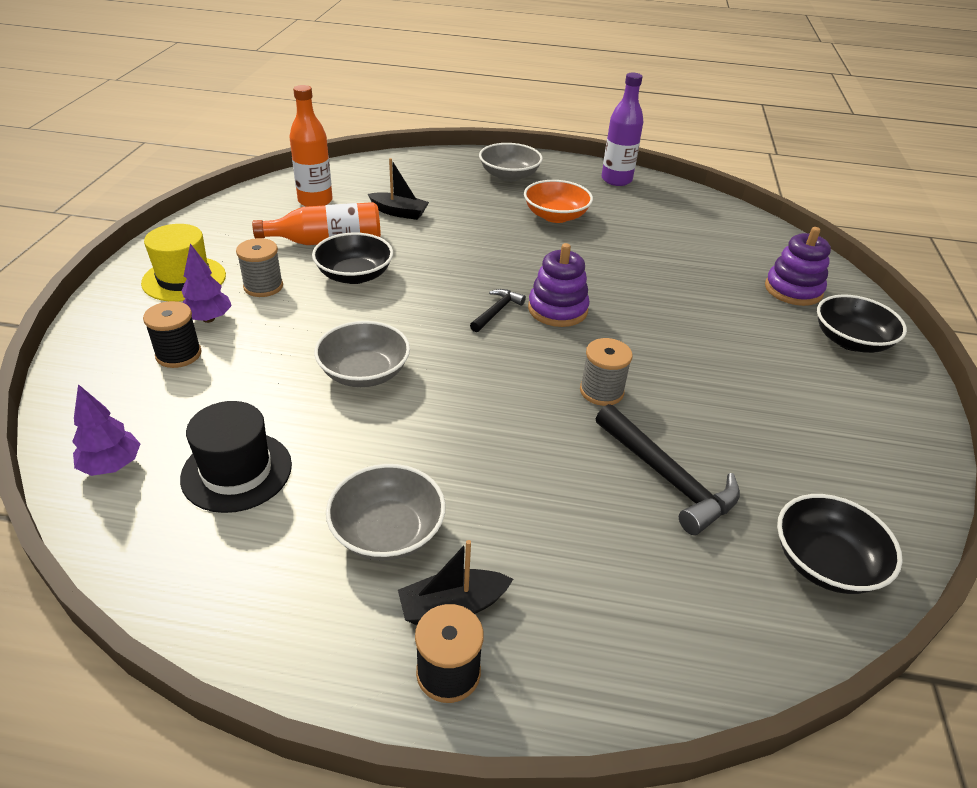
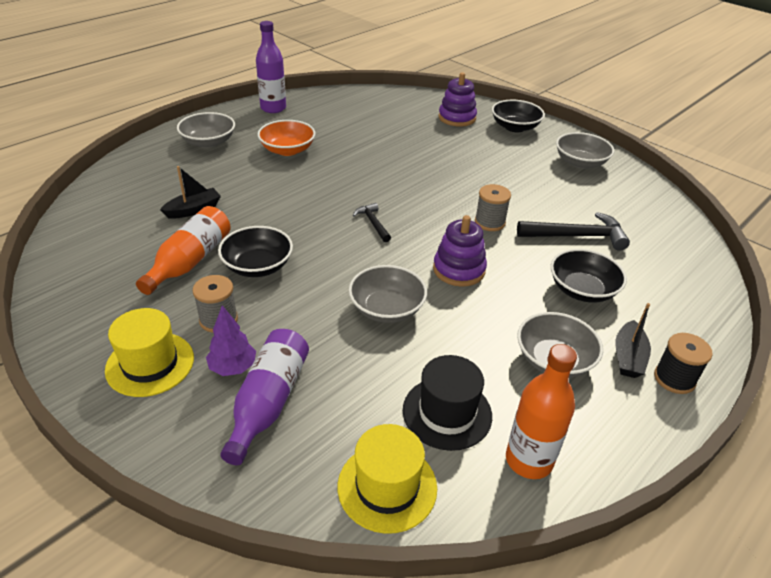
camera: 55 degrees left, 0 degrees up
(112, 466) = (387, 486): purple tree -> yellow hat
(178, 354) = (268, 402): black spool -> purple bottle
(315, 201) = (116, 243): orange bottle -> orange bottle (529, 460)
(557, 309) = (395, 199): purple stacking toy -> purple stacking toy (459, 270)
(825, 562) = (662, 221): black bowl -> black bowl (582, 290)
(857, 428) = (580, 162): none -> grey bowl

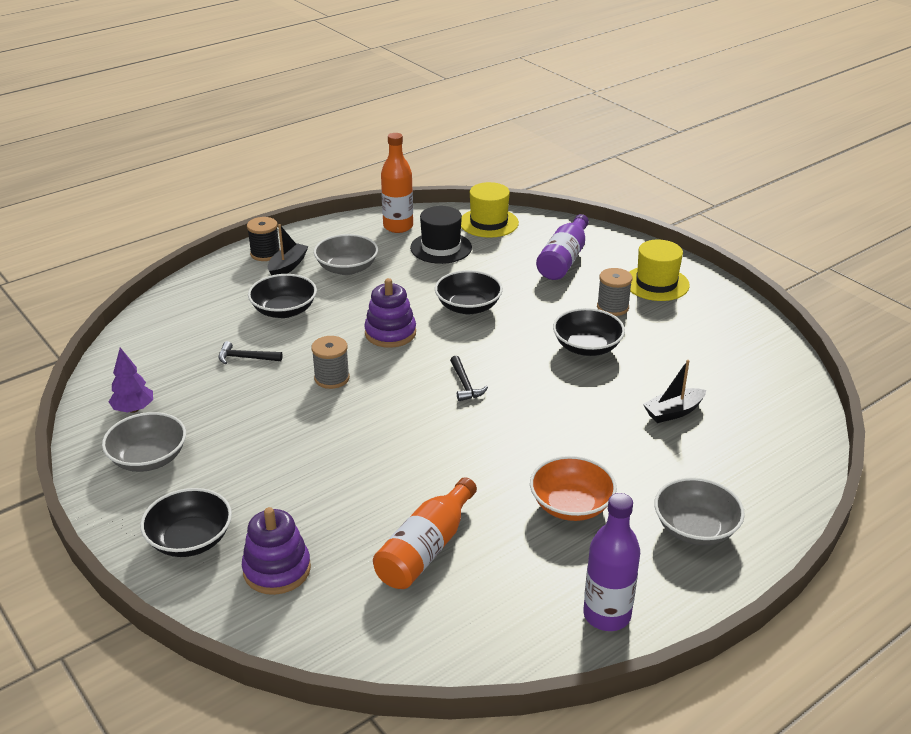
camera: 170 degrees left, 5 degrees down
(190, 261) = (655, 355): orange bottle -> orange bottle (426, 549)
(233, 367) = (593, 278): purple tree -> purple tree (133, 409)
(387, 309) = (468, 307): grey bowl -> black bowl
(577, 236) = (245, 358): black hammer -> black hammer, size x0.55

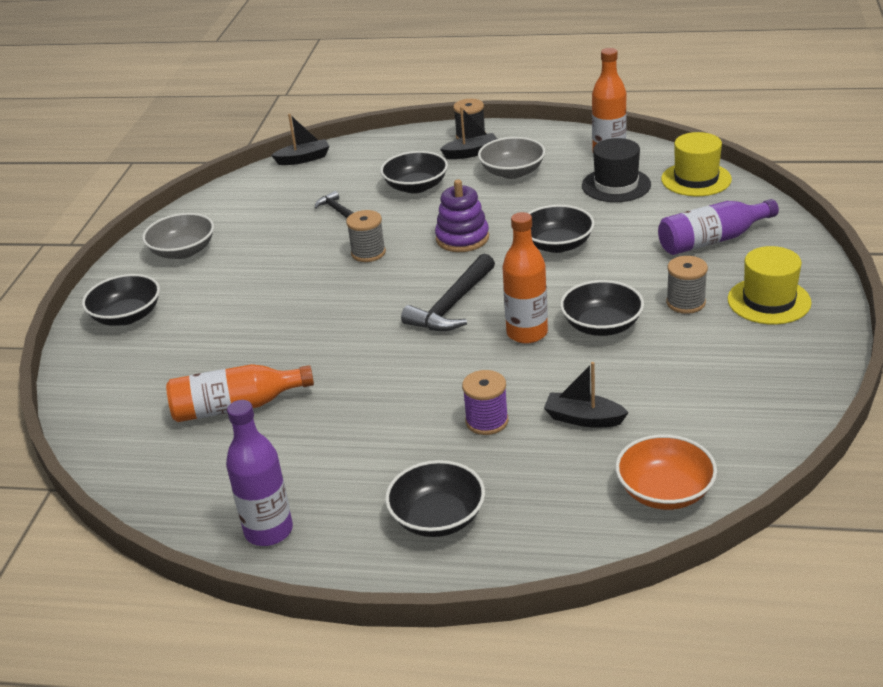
camera: 50 degrees right, 0 degrees up
(133, 409) = (222, 214): purple tree -> none
(135, 329) = (303, 159): none -> black boat
(277, 570) = (139, 364): purple stacking toy -> none
(465, 384) = (452, 305): black hammer -> black hammer, size x1.80
(548, 377) = (527, 333): none -> orange bottle
(571, 505) = (377, 439): orange bowl -> orange bowl (665, 491)
(620, 449) = (487, 421): none -> purple spool
(695, 528) = (437, 518): grey bowl -> black bowl

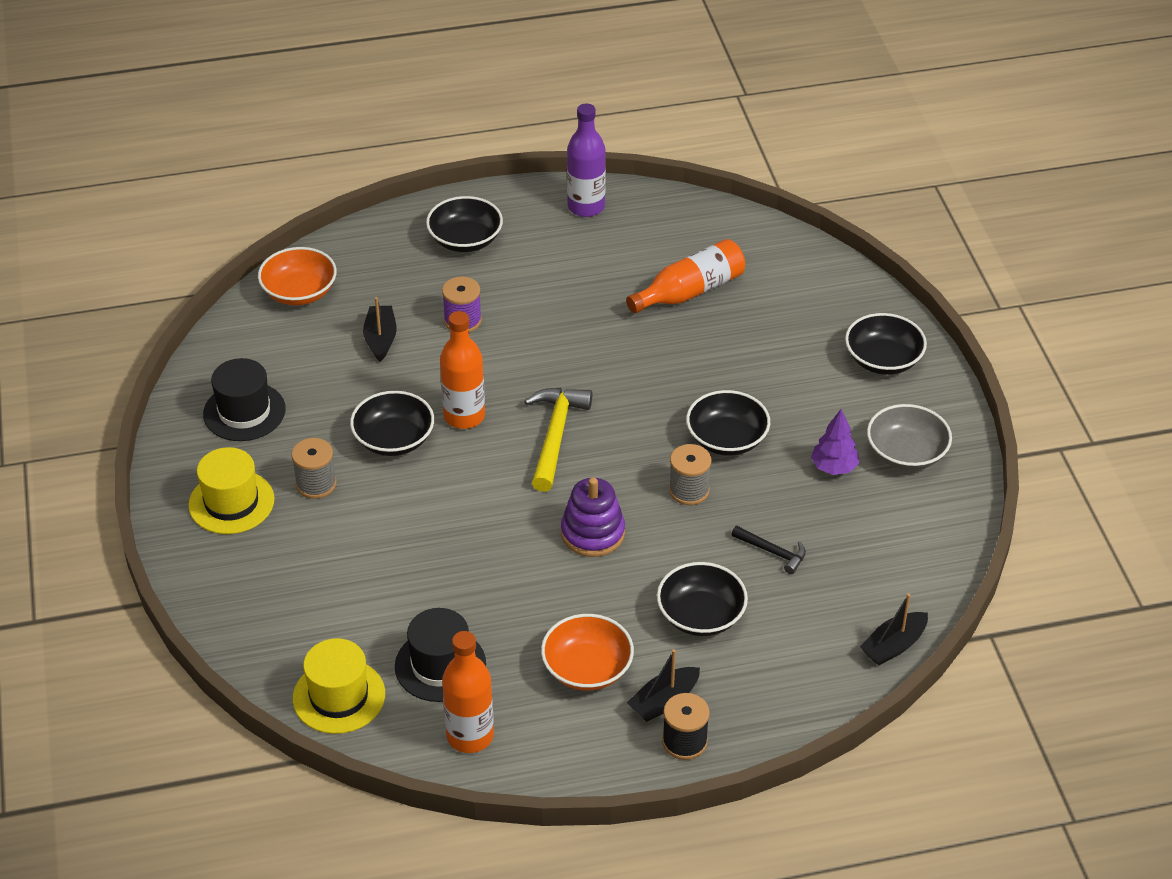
camera: 155 degrees right, 10 degrees up
(245, 251) = (834, 467): none -> purple tree
(452, 305) = (555, 435): black hammer -> yellow hammer
(512, 172) = (587, 668): grey bowl -> orange bowl
(557, 244) = (478, 543): black bowl -> black bowl (727, 439)
(583, 418) = (381, 339): black boat -> black boat turned 90 degrees counterclockwise
(712, 240) = (301, 583): purple bottle -> none
(749, 373) = (244, 412): none -> black hat

